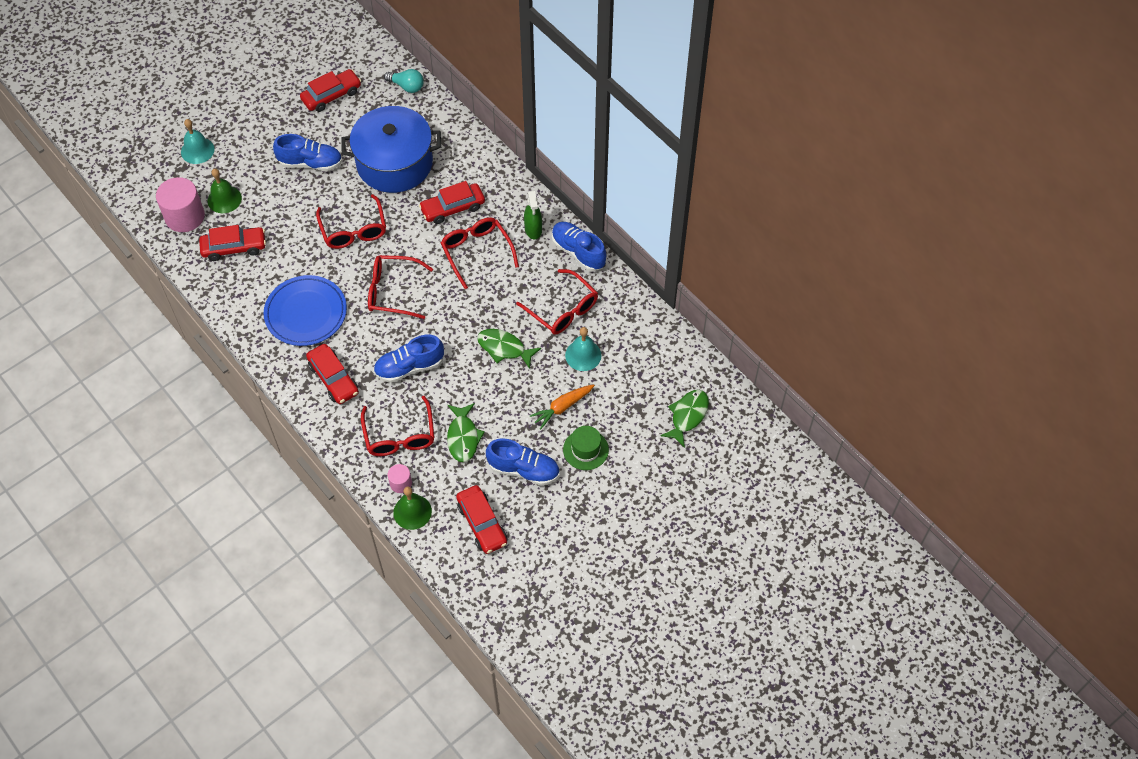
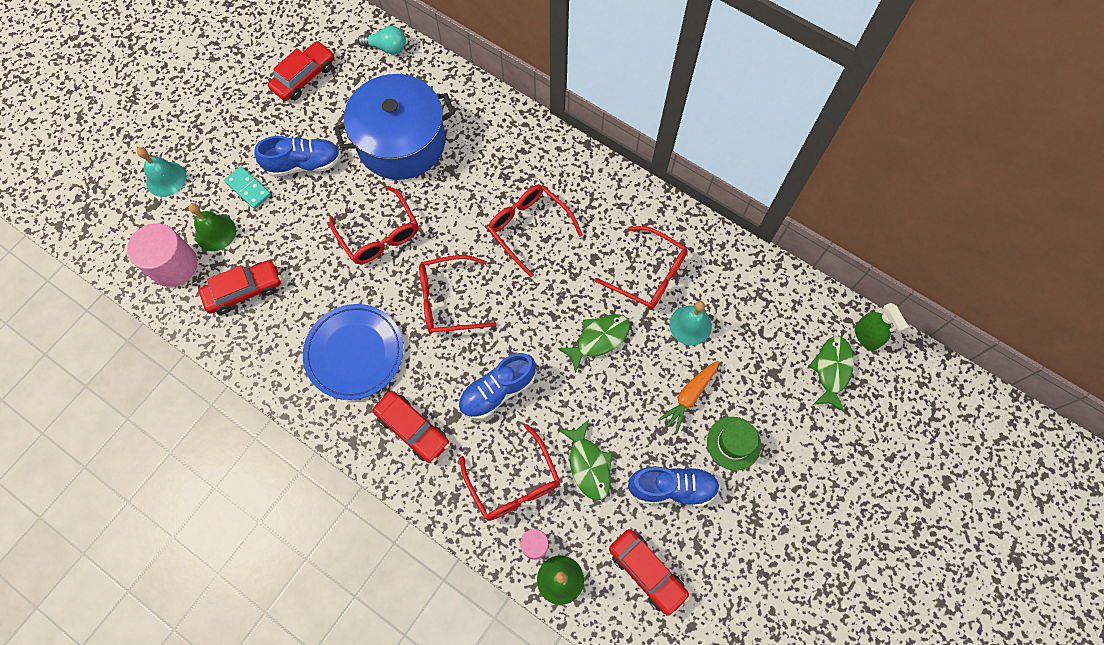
camera: 15 degrees left, 10 degrees up
(260, 172) = (248, 188): none -> turquoise domino
(452, 208) = (484, 181): red car -> none
(504, 348) = (599, 339): green fish -> green fish turned 135 degrees clockwise
(533, 229) = (583, 185): green spray bottle -> green spray bottle (866, 336)
(578, 252) = (642, 200): blue shoe -> none

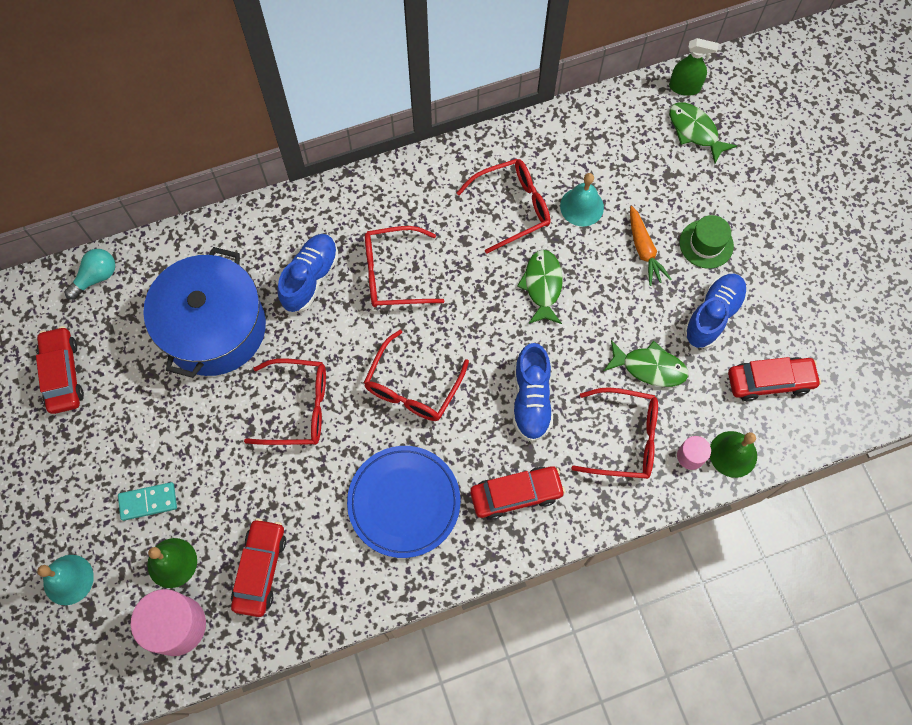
camera: 55 degrees left, 0 degrees up
(304, 164) = (164, 432): blue shoe -> blue shoe (310, 278)

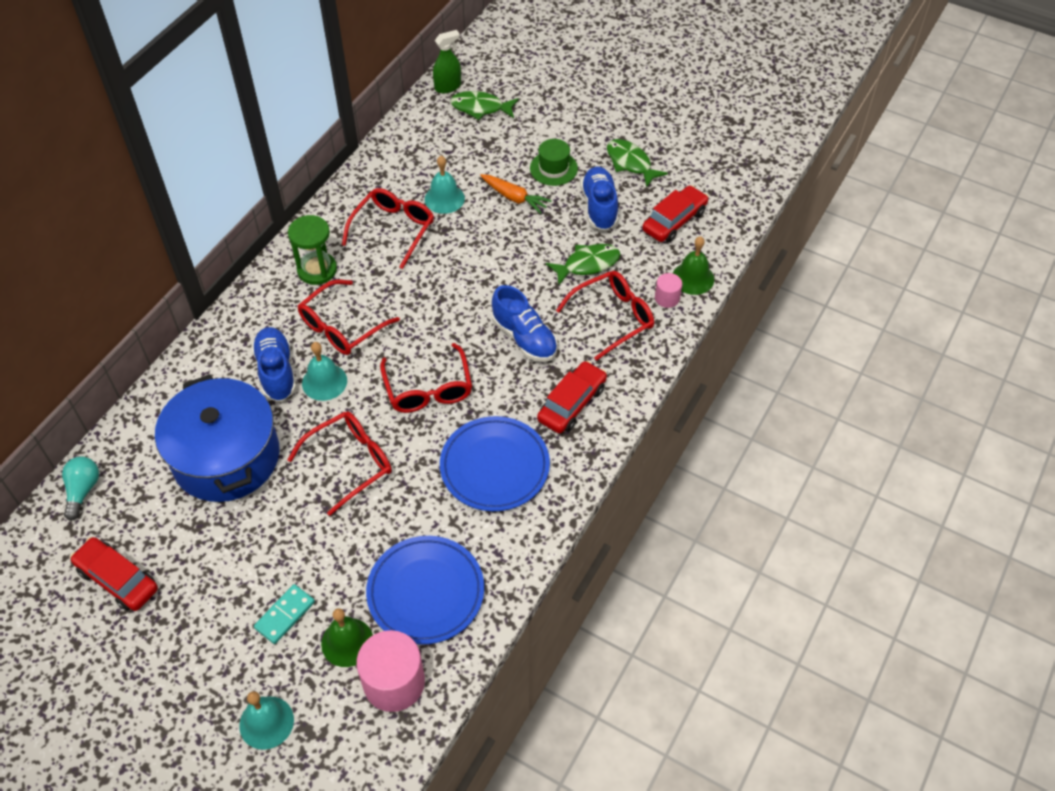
camera: 40 degrees left, 15 degrees down
(260, 569) = (425, 592): red car -> blue plate
(338, 316) = (324, 382): none -> turquoise bell
(418, 202) = (317, 270): none -> green hourglass
(542, 285) = (463, 263): green fish -> green fish (630, 163)

